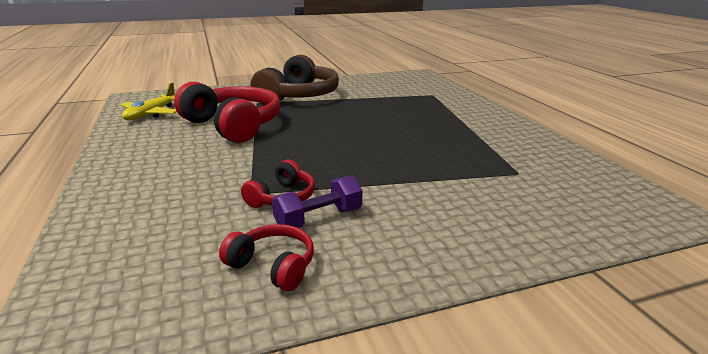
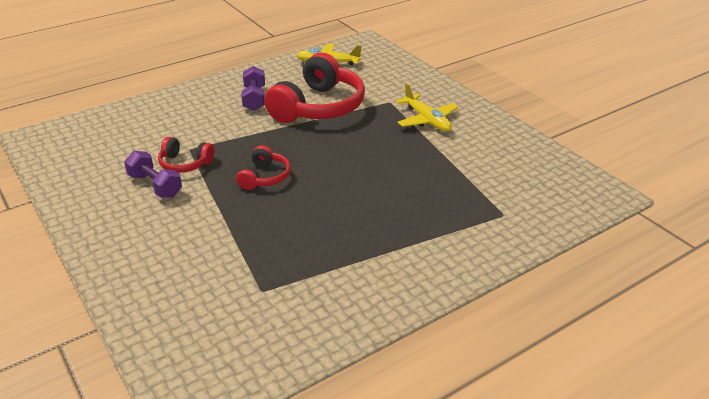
camera: 75 degrees right, 10 degrees up
(176, 150) = (254, 99): none -> purple dumbbell
(273, 266) = (98, 180): red headphones -> red headphones (265, 177)
(299, 96) = (427, 120): brown headphones -> yellow plane

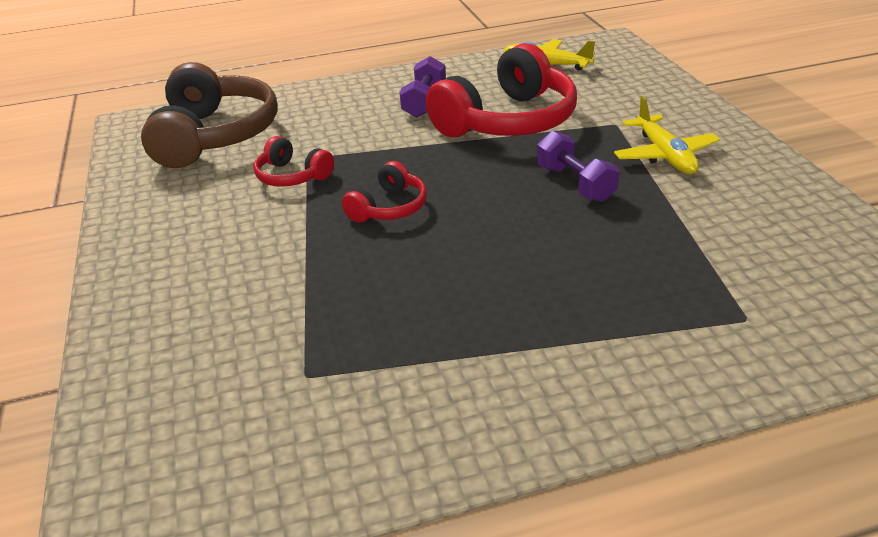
camera: 20 degrees right, 0 degrees up
(109, 140) = (215, 136): none -> brown headphones
(155, 185) = (240, 200): purple dumbbell -> purple dumbbell (575, 183)

